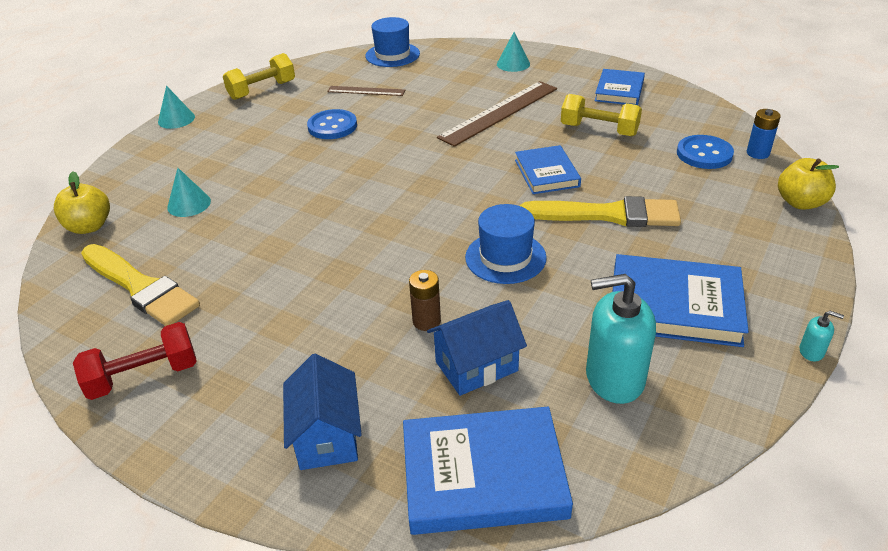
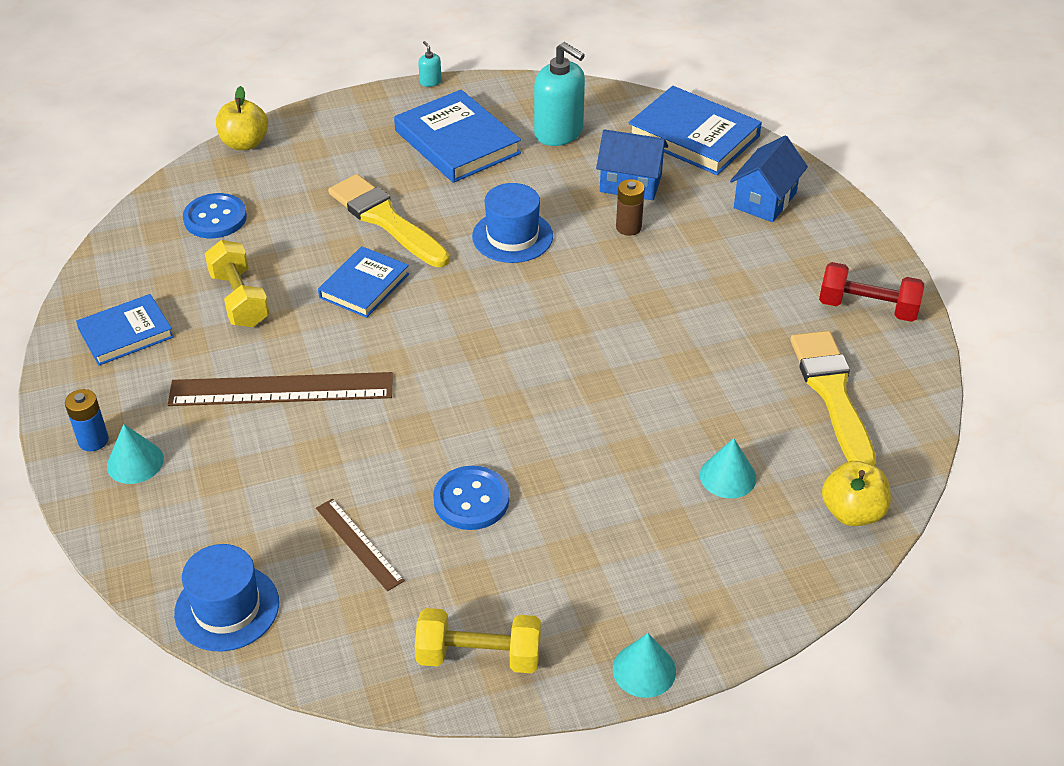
camera: 140 degrees left, 5 degrees up
(758, 153) = (178, 192): blue battery -> blue battery (93, 440)

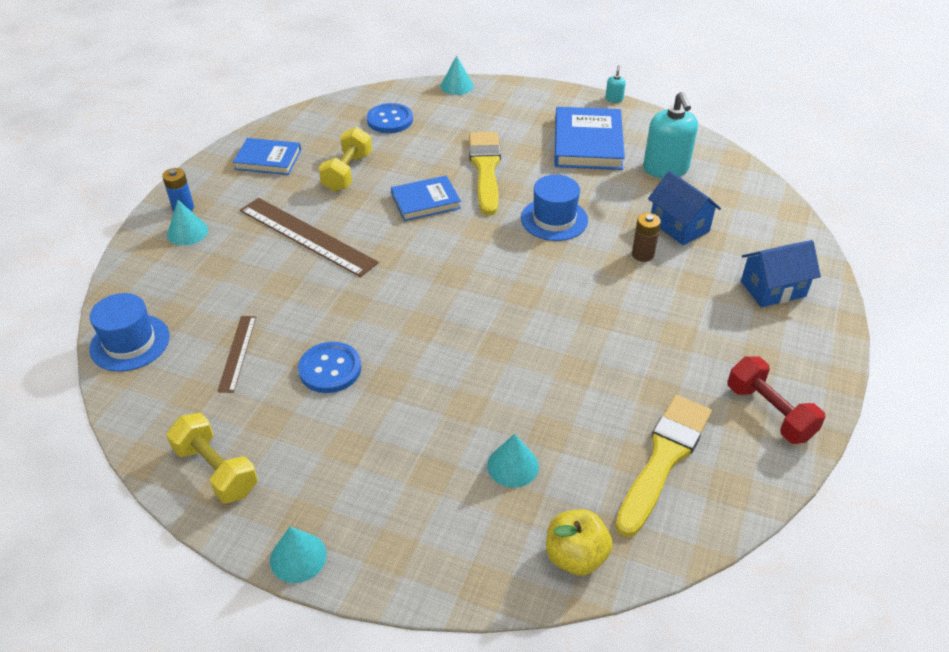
camera: 40 degrees right, 0 degrees up
(245, 143) = (457, 86): yellow apple -> turquoise cone
(693, 136) = (766, 217): blue book -> none

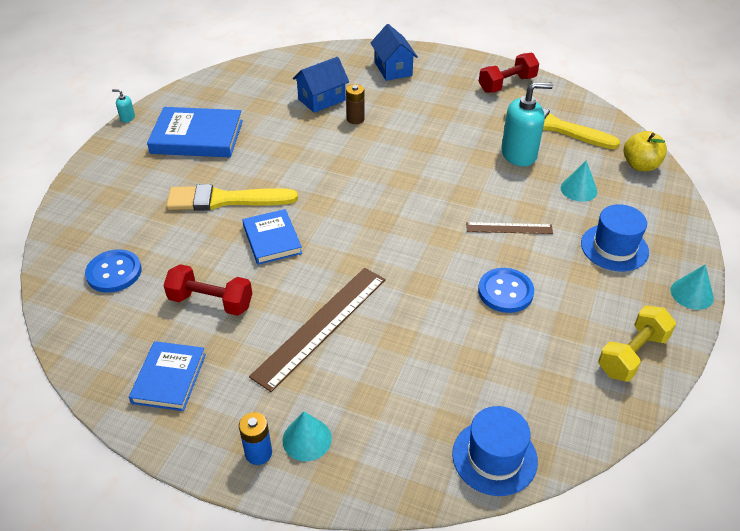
camera: 90 degrees left, 0 degrees up
(237, 353) = (496, 360): brown ruler -> brown ruler (509, 228)
(347, 172) = (211, 302): yellow dumbbell -> red dumbbell
(457, 86) = (60, 220): turquoise cone -> none
(554, 219) = (307, 161): blue hat -> blue hat (614, 247)
(665, 169) = (245, 99): turquoise soap dispenser -> turquoise soap dispenser (519, 154)

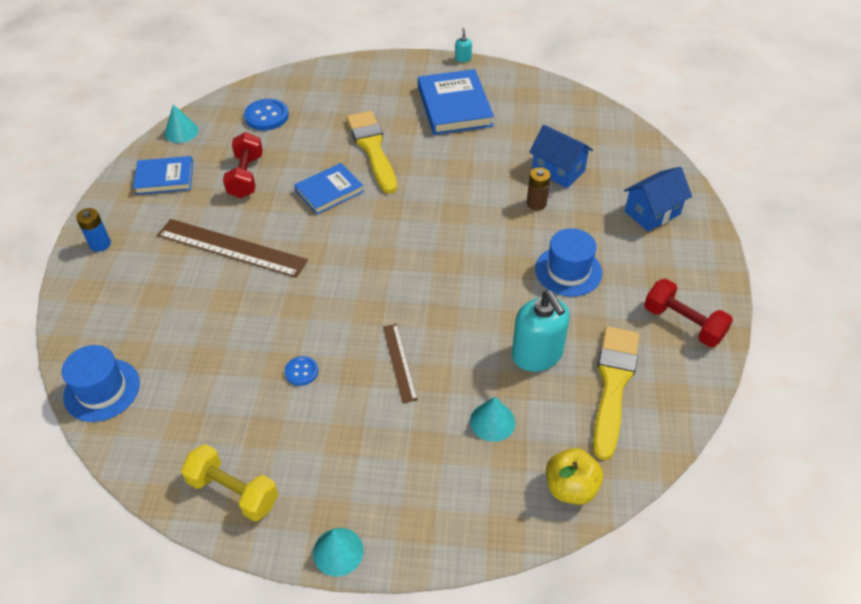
camera: 75 degrees right, 5 degrees up
(307, 439) = (114, 267): turquoise cone -> turquoise cone (181, 132)
(505, 292) = (301, 371): blue button -> blue button, size x0.58
(614, 247) = (397, 466): blue hat -> blue hat (568, 271)

